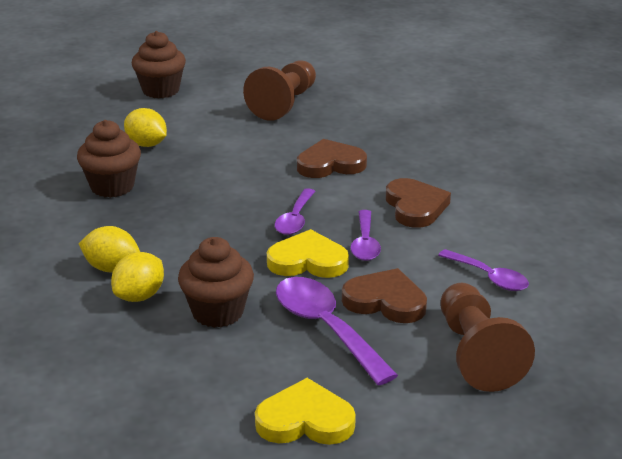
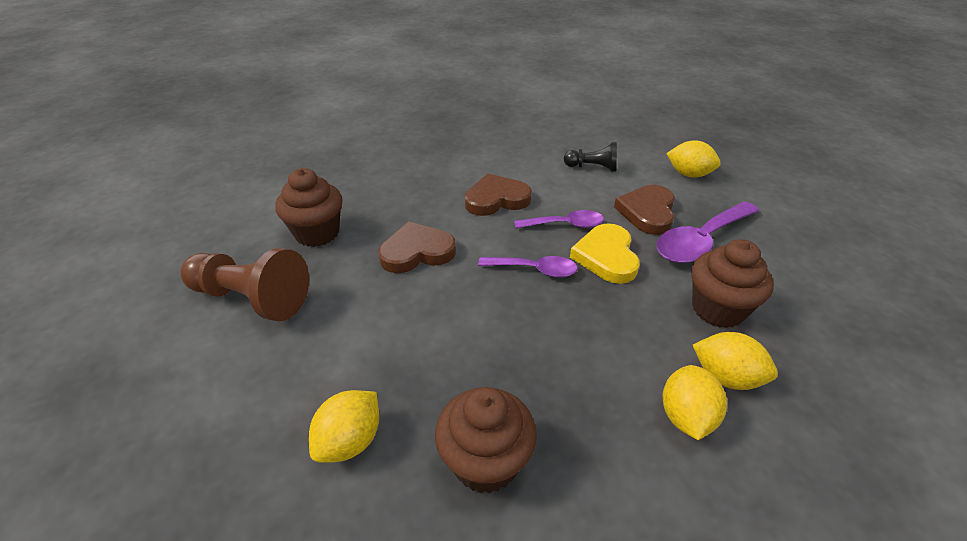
camera: 95 degrees left, 10 degrees up
(161, 90) = (144, 458): brown cupcake -> brown cupcake (317, 233)
(305, 420) = (818, 245): yellow heart -> none
(330, 164) = (417, 252): brown heart -> brown heart turned 90 degrees clockwise
(476, 354) = (689, 174): brown pawn -> yellow lemon
(488, 277) = (592, 167): purple spoon -> black pawn

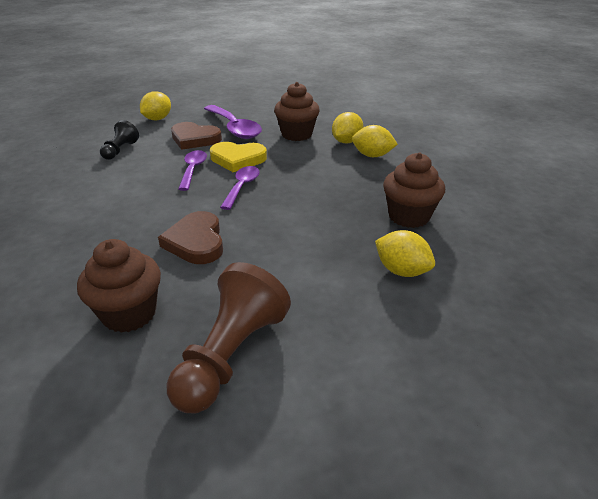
camera: 85 degrees left, 5 degrees down
(496, 199) = (137, 197): brown heart -> none

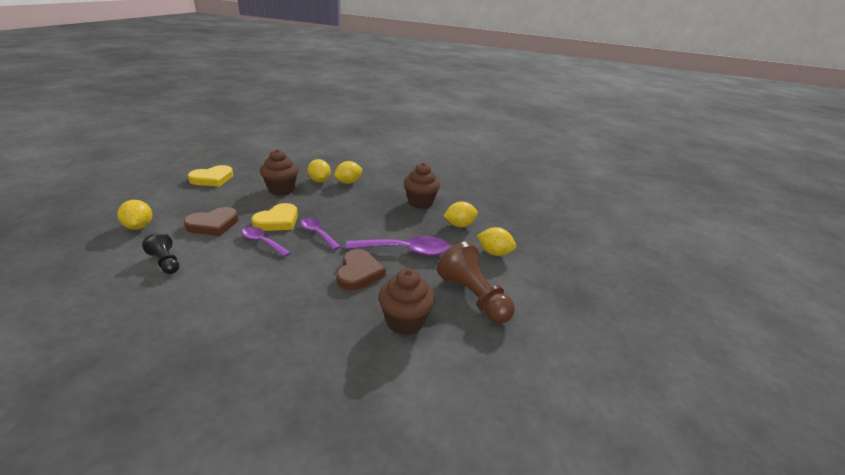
camera: 60 degrees left, 5 degrees down
(196, 242) = (359, 273): brown heart -> brown heart turned 105 degrees counterclockwise
(234, 128) = (227, 204): purple spoon -> purple spoon (405, 251)
(266, 104) = (212, 179): none -> yellow heart
(371, 334) = (494, 253): none -> yellow lemon

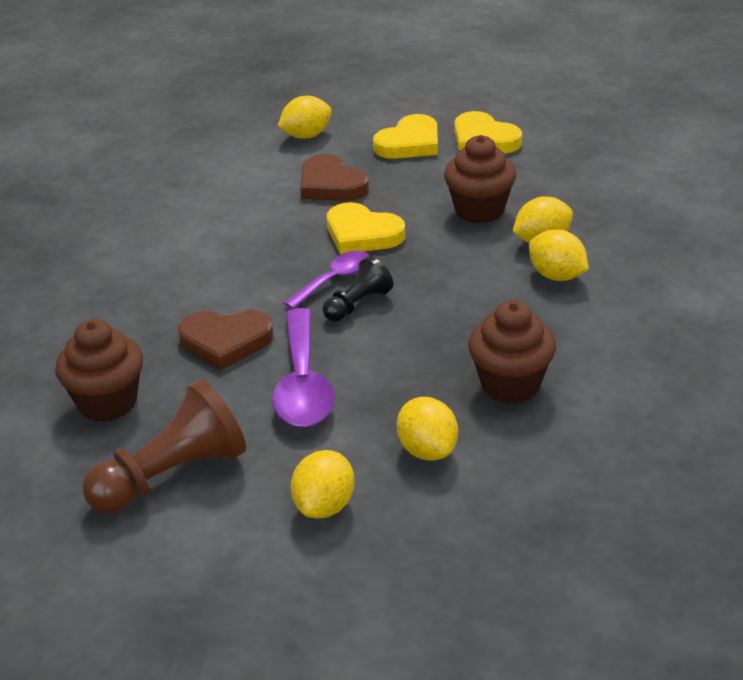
camera: 90 degrees right, 5 degrees up
(166, 262) = (225, 181): black pawn -> black pawn (357, 304)
(192, 197) = (409, 143): none -> yellow heart
(262, 242) = (293, 237): purple spoon -> none

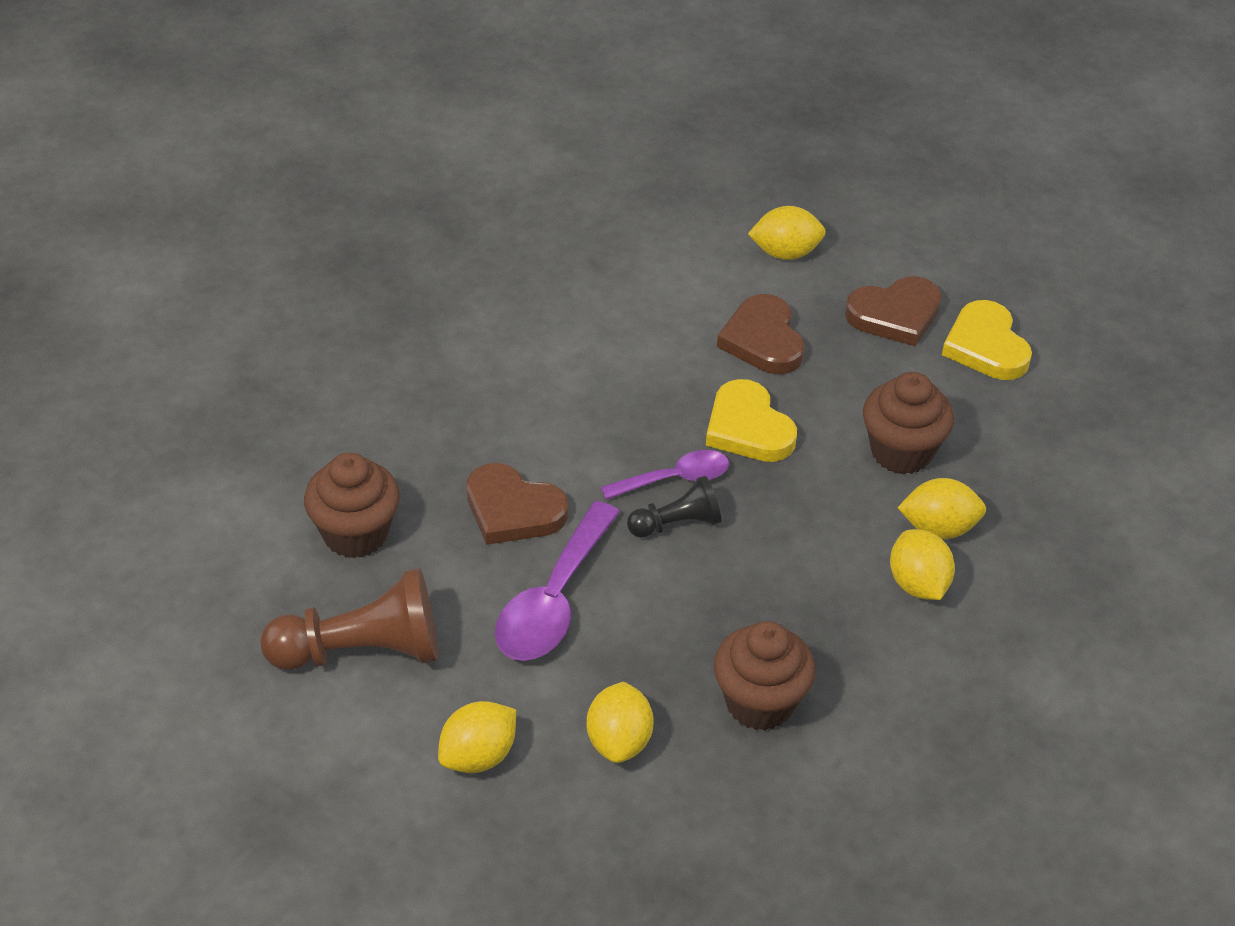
camera: 25 degrees right, 10 degrees up
(409, 143) = (895, 315): yellow heart -> brown heart

